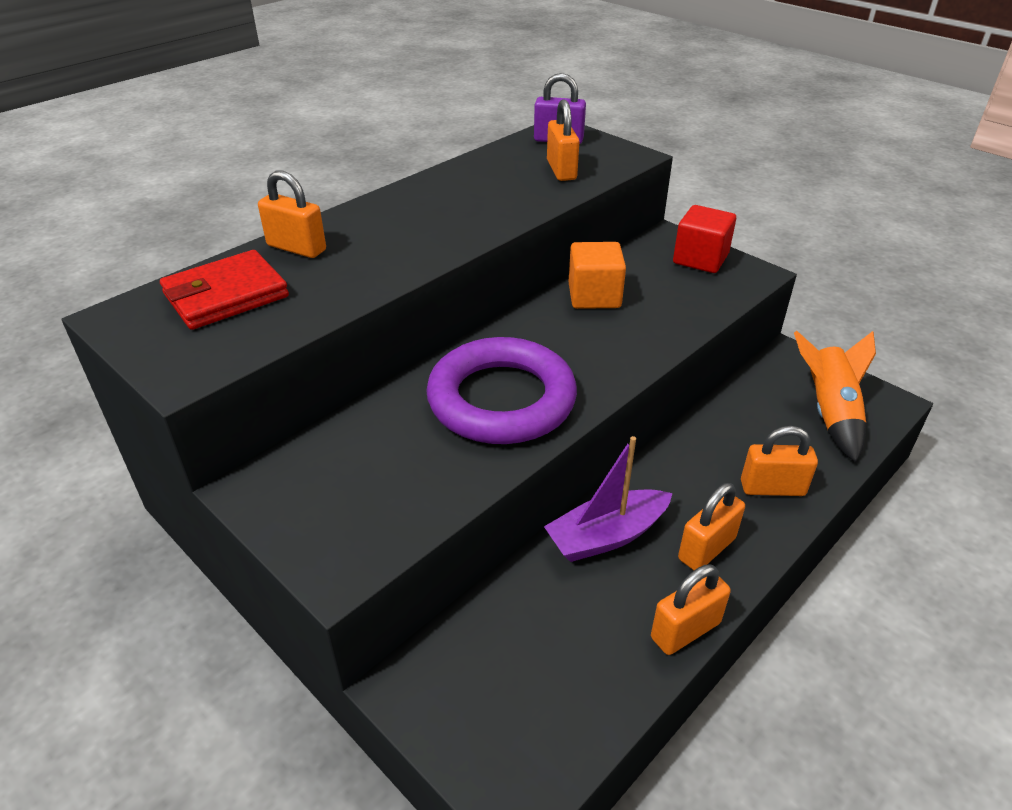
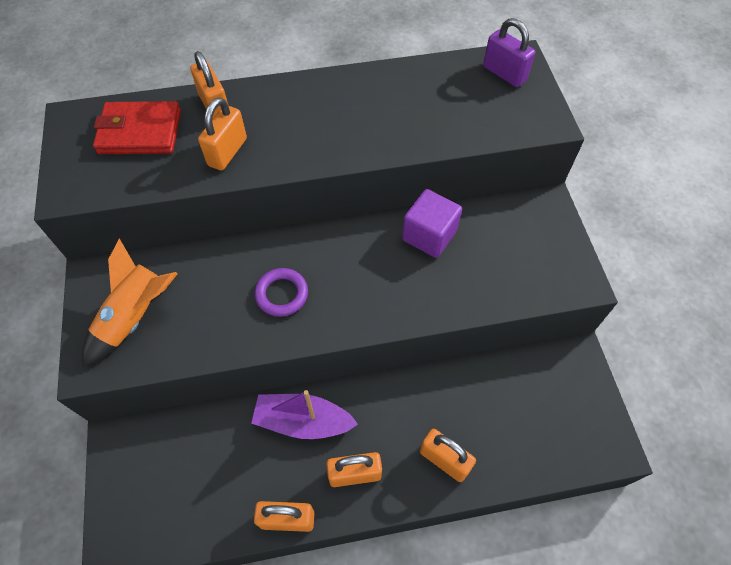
camera: 35 degrees right, 20 degrees up
(501, 399) = (282, 294): purple ring -> purple ring, size x0.47
(561, 170) = (470, 113): orange padlock -> orange padlock (227, 152)
(594, 296) = (429, 235): orange cube -> purple cube
(700, 259) = (549, 242): red cube -> none
(829, 413) = (553, 428): orange rocket -> orange rocket (136, 316)

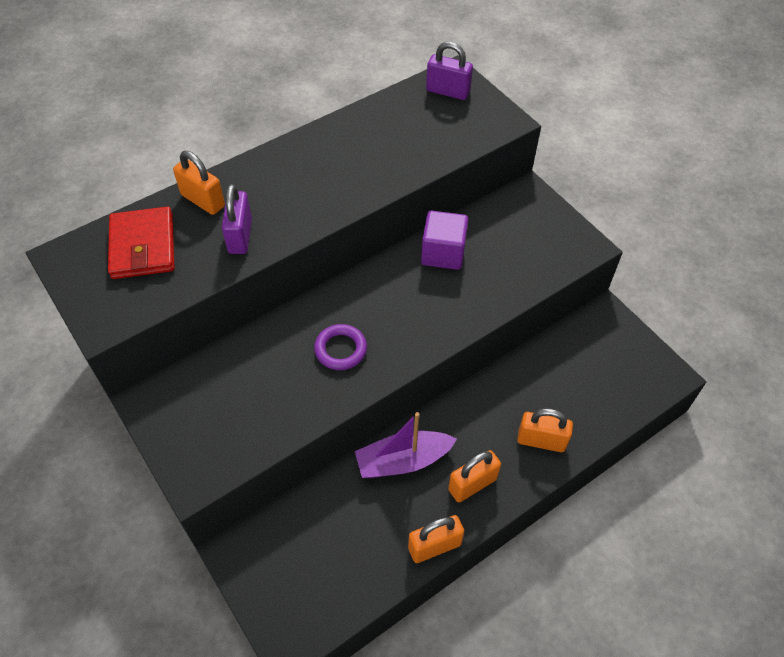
camera: 25 degrees left, 5 degrees down
(136, 316) = (214, 420): orange rocket -> none
(140, 132) = (143, 246): red wallet -> red wallet turned 75 degrees counterclockwise
(227, 152) = (240, 236): orange padlock -> purple padlock

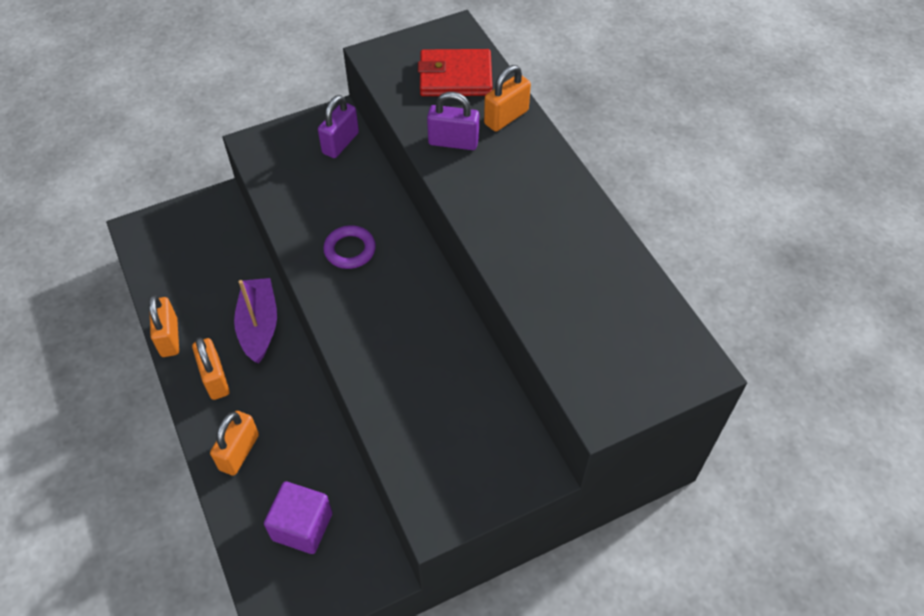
camera: 100 degrees right, 0 degrees up
(443, 253) = (454, 357): purple cube -> purple cube (302, 526)
(448, 91) = (664, 354): purple padlock -> purple padlock (340, 143)

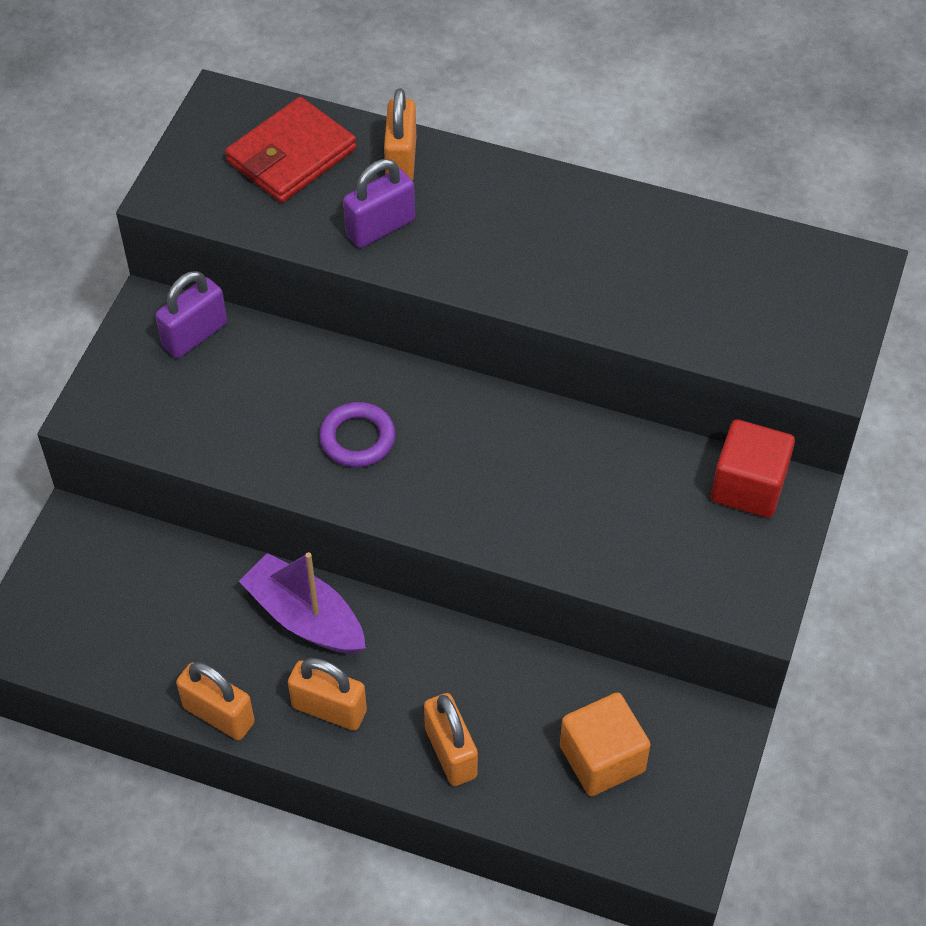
camera: 45 degrees left, 0 degrees up
(302, 526) = (602, 758): purple cube -> orange cube
(340, 143) = (195, 335): purple padlock -> purple padlock turned 60 degrees clockwise
(516, 446) = (748, 486): none -> red cube

